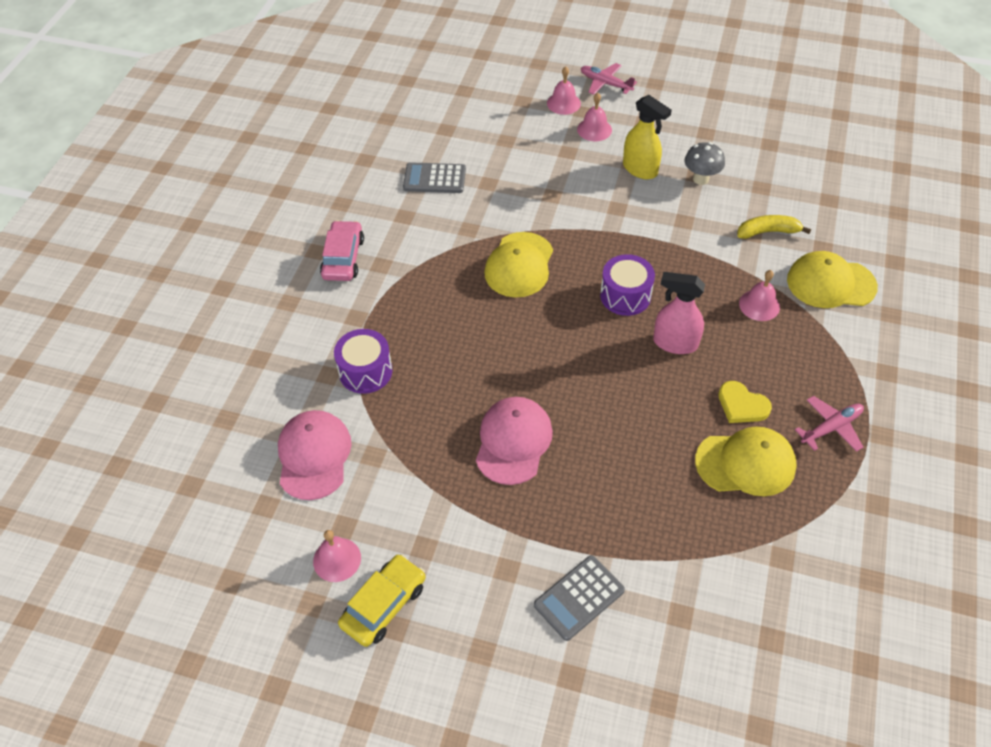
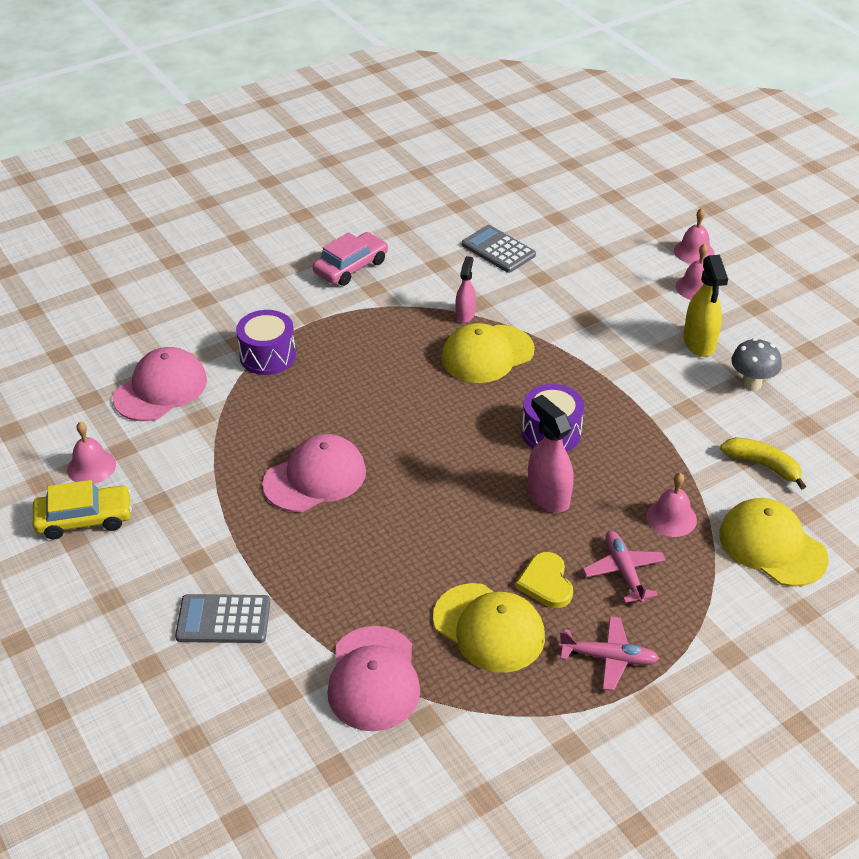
camera: 40 degrees right, 10 degrees down
(469, 244) = (465, 314): none -> pink spray bottle
(605, 83) = (758, 256): pink plane -> pink plane (624, 571)
(721, 557) = (373, 679): none -> pink cap

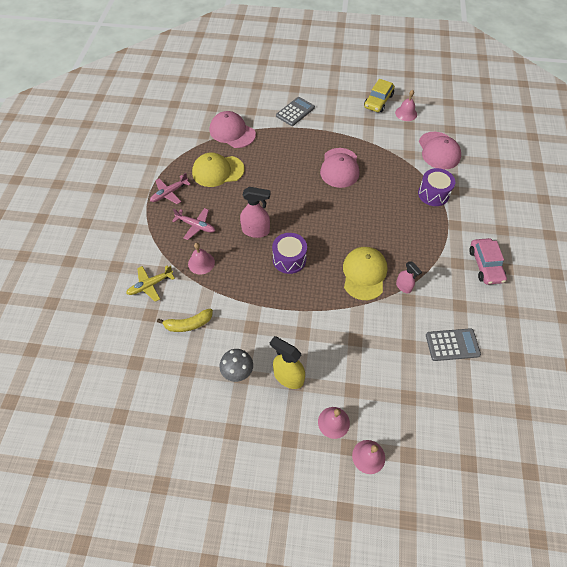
camera: 130 degrees right, 15 degrees up
(546, 583) = (217, 199): yellow heart -> none
(772, 546) = (150, 285): yellow cap -> yellow plane

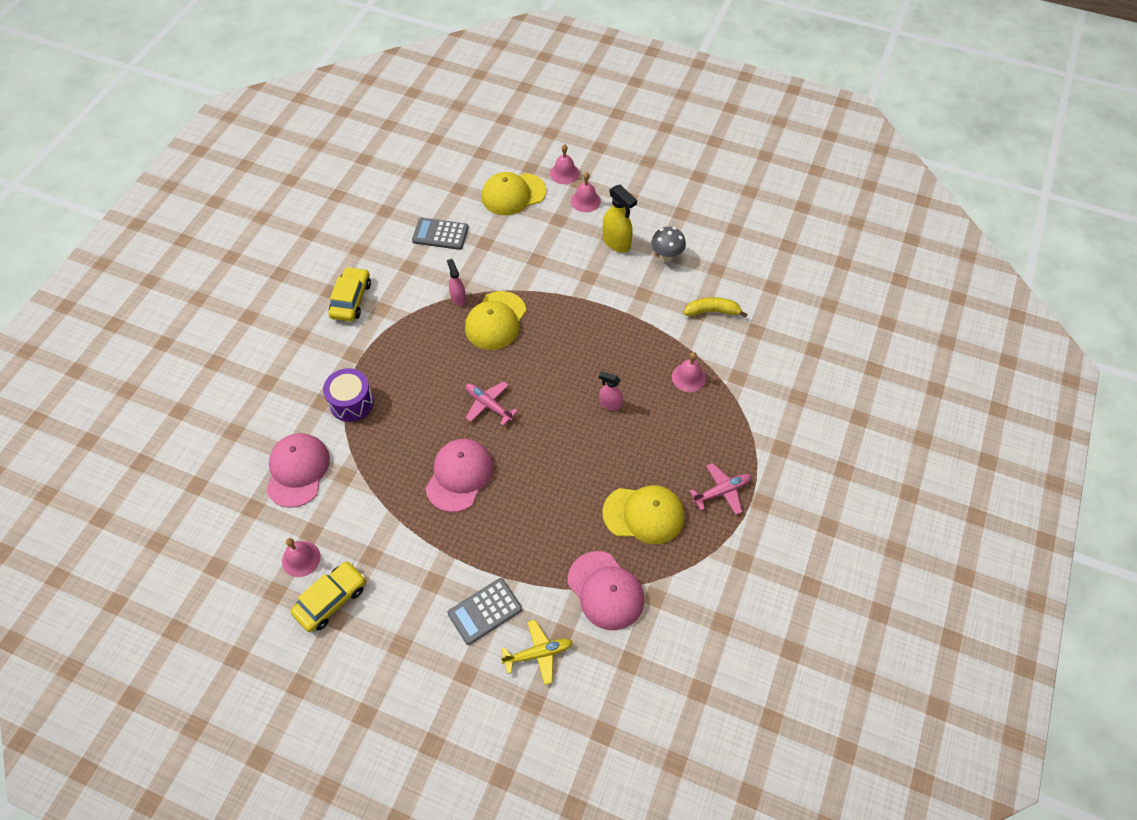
camera: 165 degrees left, 0 degrees up
(150, 285) = (753, 364): yellow plane -> yellow plane (538, 654)
(196, 226) = (689, 430): pink plane -> pink plane (489, 405)
(256, 231) = (610, 404): pink spray bottle -> pink spray bottle, size x0.62
(289, 259) = (578, 357): purple drum -> none
(409, 411) = (513, 194): none -> yellow cap
(485, 265) = (351, 299): pink car -> yellow car

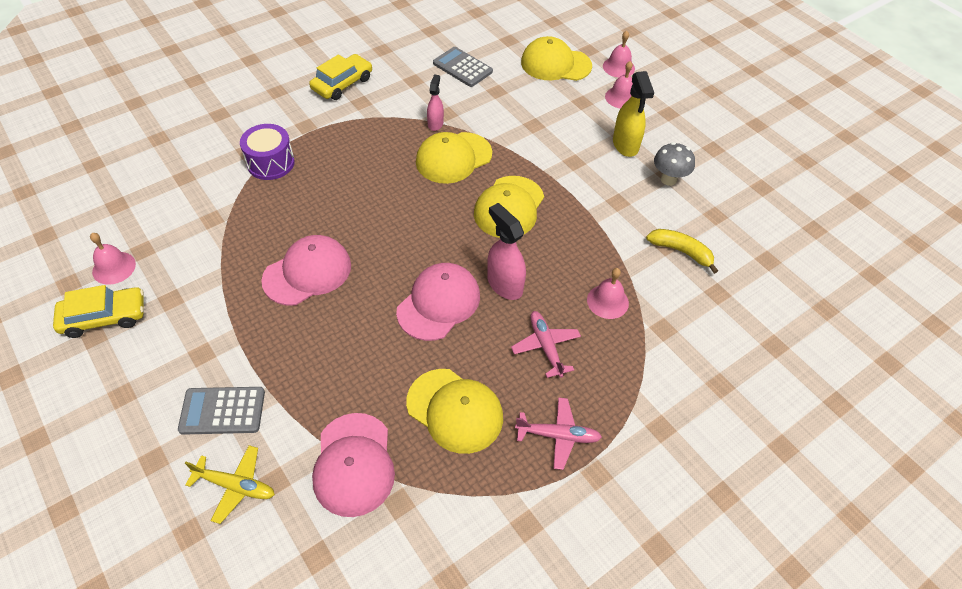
camera: 30 degrees right, 5 degrees down
(297, 470) = (178, 194): pink cap -> pink cap (439, 303)
(489, 405) = (387, 225): pink plane -> pink plane (546, 347)
(568, 341) = (509, 207): none -> yellow cap
(610, 404) = (504, 284): pink spray bottle -> pink spray bottle, size x1.62

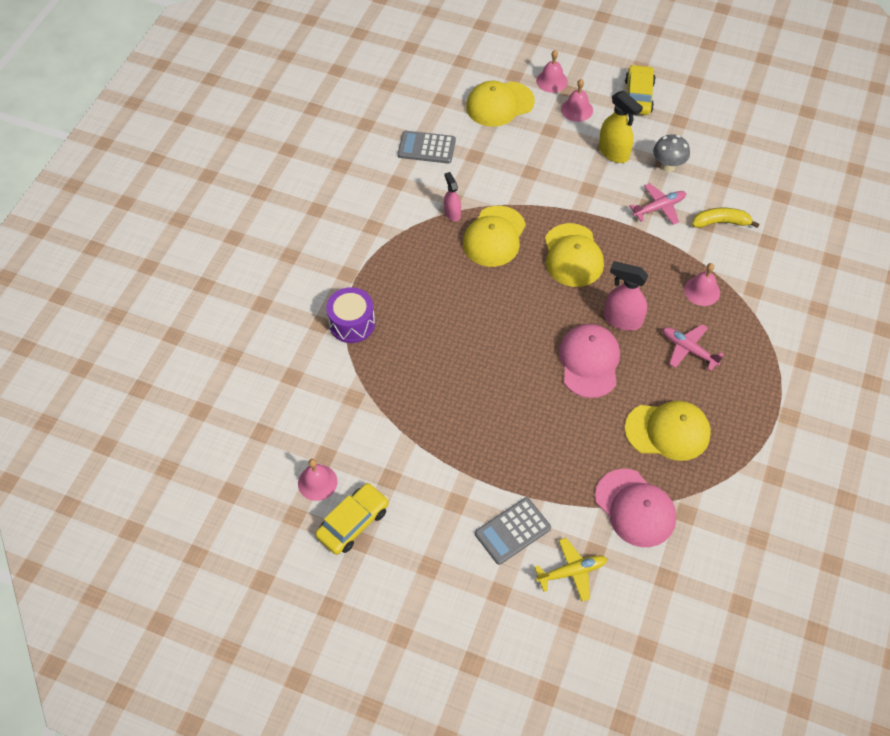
camera: 30 degrees left, 5 degrees up
(307, 272) = (472, 395): pink cap -> none
(342, 84) = (340, 218): yellow car -> yellow car (638, 96)
(558, 436) = (746, 406): pink plane -> pink plane (659, 208)

